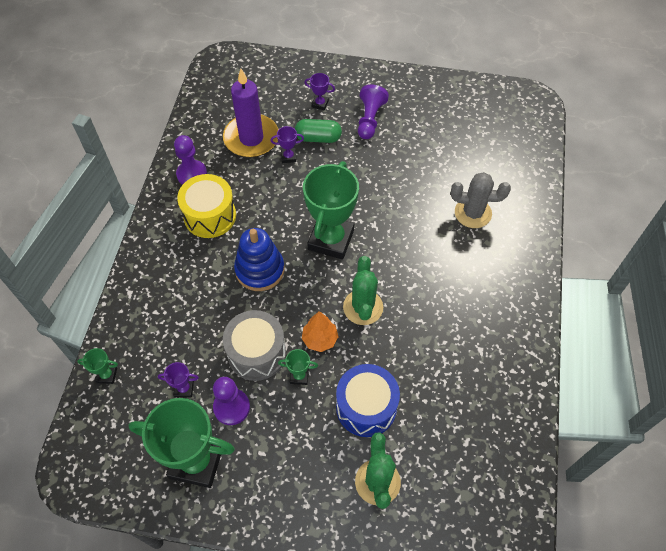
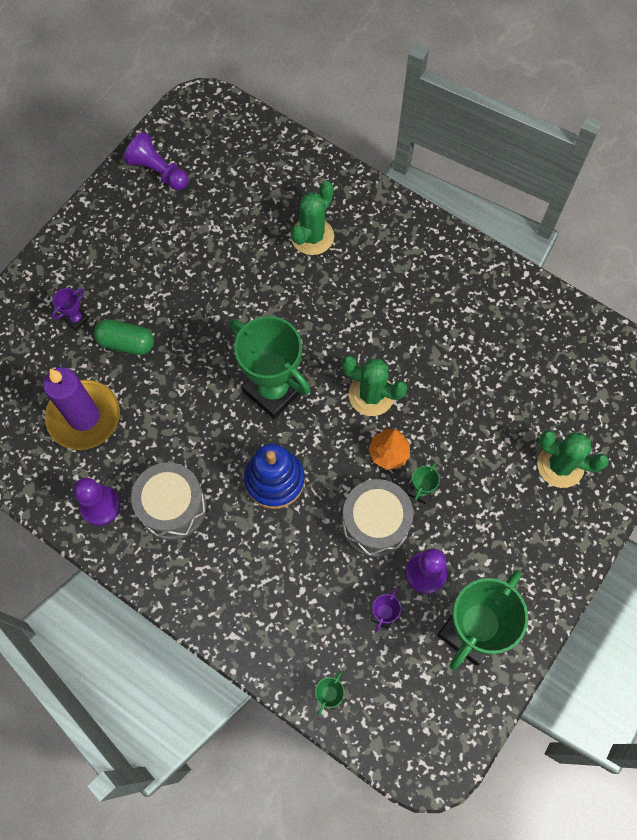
camera: 65 degrees left, 10 degrees up
(210, 216) = (173, 507): yellow drum -> grey drum
(288, 157) = (135, 386): purple trophy -> none
(318, 138) = (126, 343): green capsule -> green capsule turned 75 degrees clockwise
(366, 407) = (482, 442): blue drum -> none
(370, 119) = (131, 276): purple pawn -> purple pawn (158, 171)
(473, 213) = (312, 236): grey cactus -> green cactus

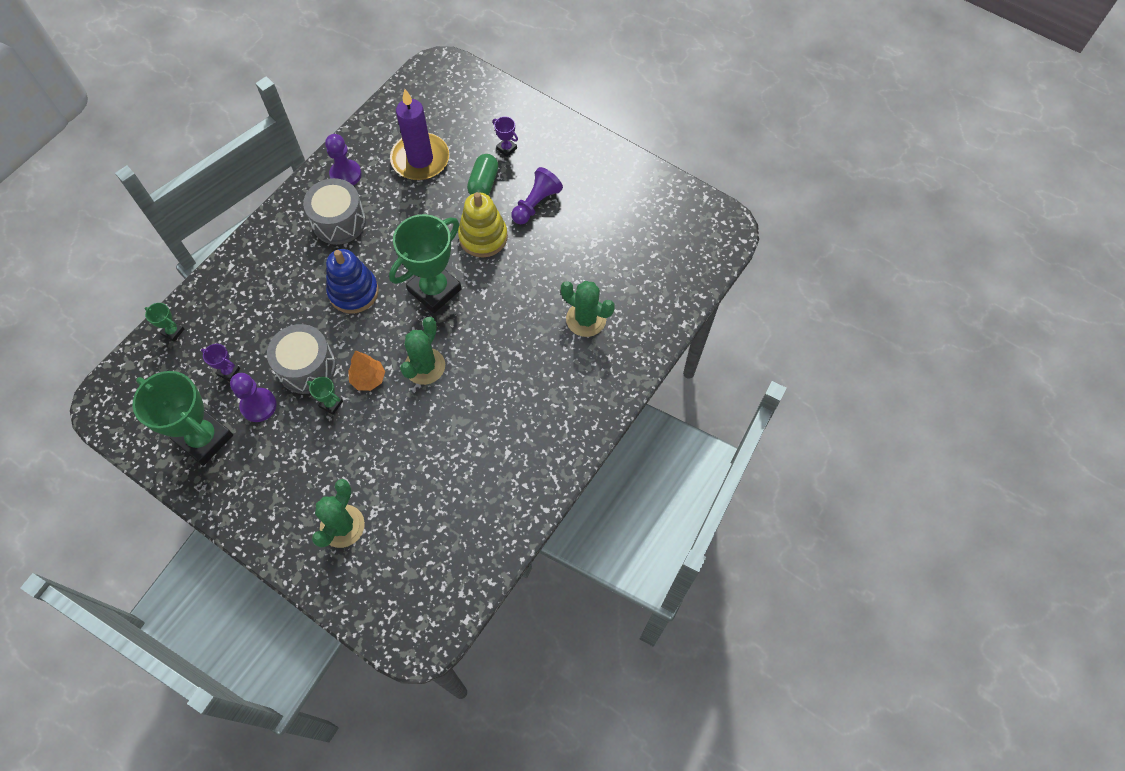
camera: 90 degrees right, 5 degrees down
(158, 171) = (651, 197): purple pawn -> purple pawn (536, 204)
(203, 341) = (483, 237): none -> yellow stacking toy

